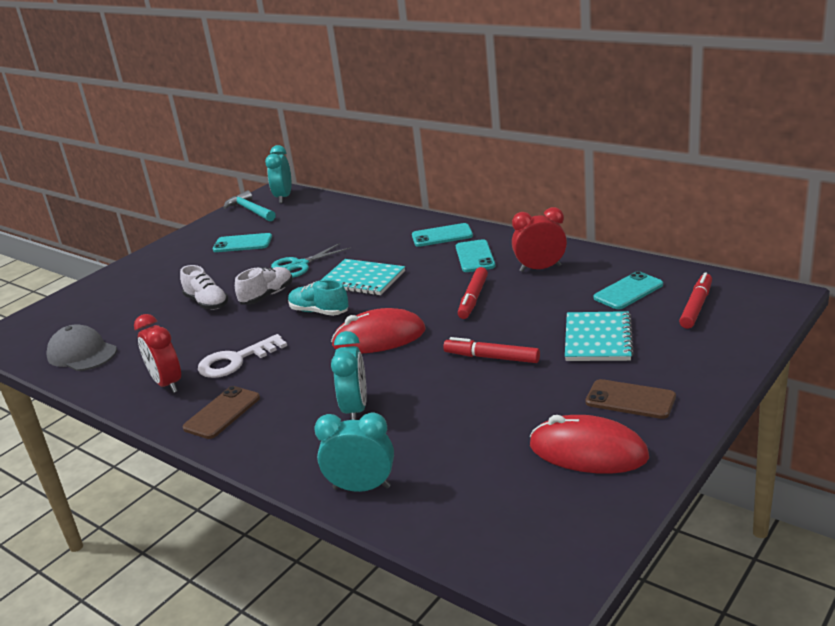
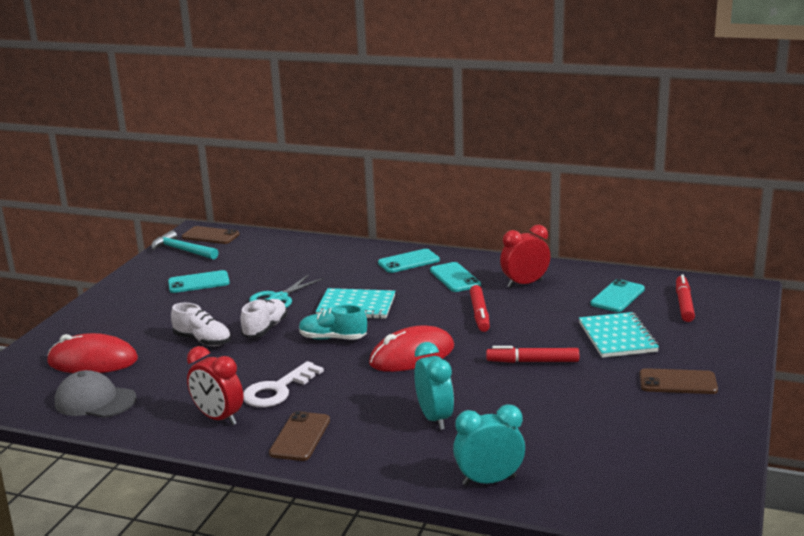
camera: 20 degrees left, 5 degrees down
(283, 197) = (210, 236): turquoise clock -> brown phone
(588, 451) = (669, 426): red mouse -> red mouse (93, 361)

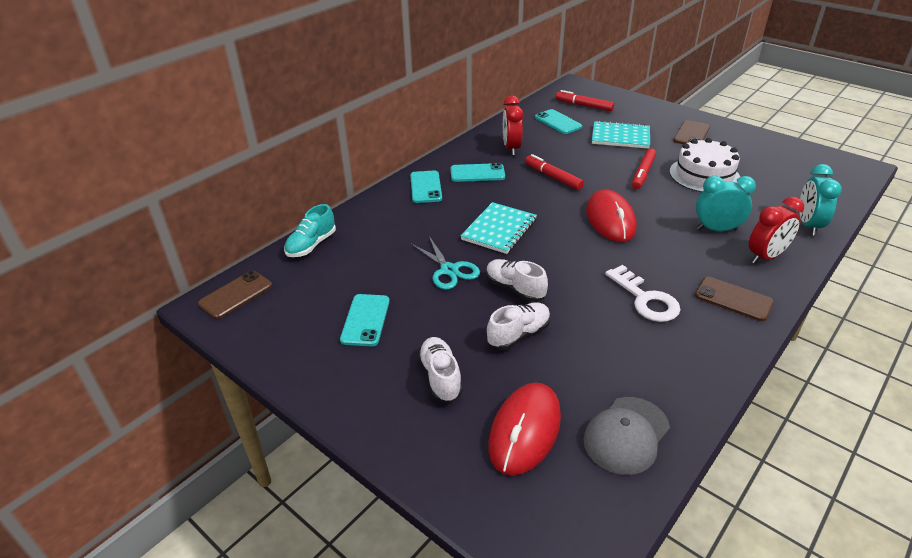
camera: 70 degrees left, 15 degrees up
(142, 321) = (440, 377): none -> white shoe
(182, 250) = (257, 322): turquoise hammer -> none
(218, 418) = (689, 343): red clock -> red clock (766, 257)
(333, 338) = (558, 253): turquoise shoe -> turquoise shoe (311, 245)
(479, 314) = (553, 177): red marker -> red marker turned 150 degrees counterclockwise
(564, 400) = (704, 175): none -> white cake

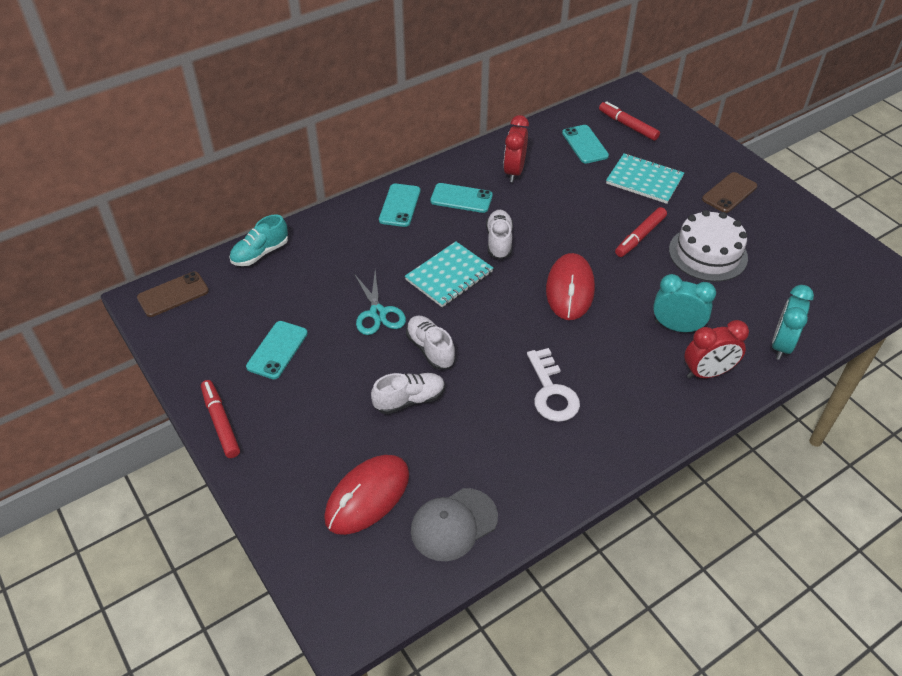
camera: 15 degrees right, 10 degrees up
(440, 377) = (318, 426): white shoe -> white shoe (499, 241)
(553, 177) = (539, 220): red marker -> red marker (221, 422)
(733, 299) = (640, 413): brown phone -> none

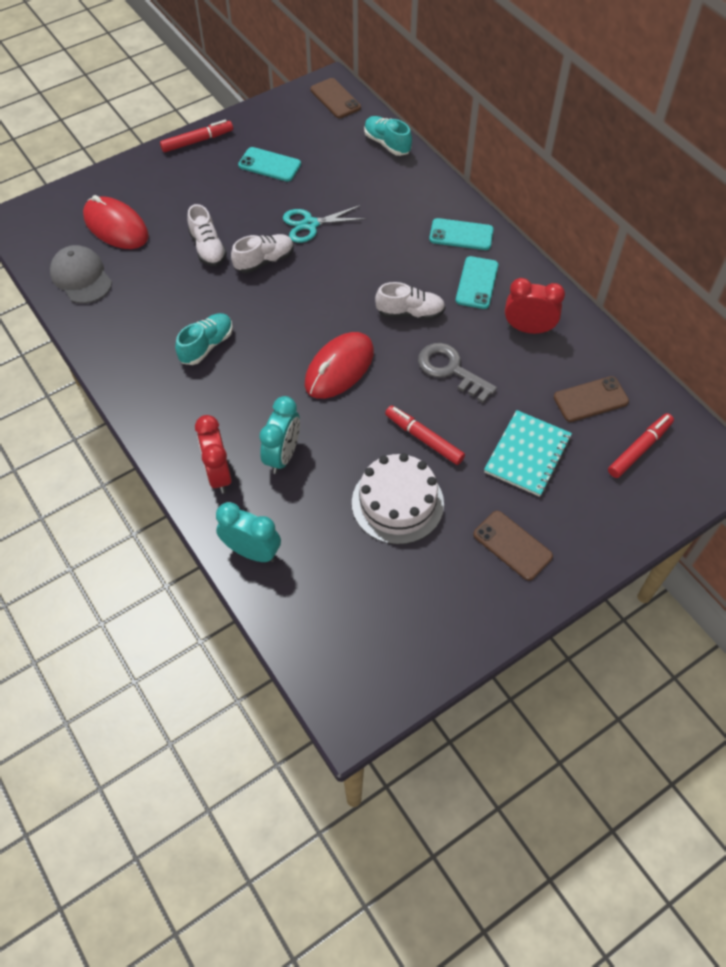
camera: 90 degrees right, 10 degrees up
(449, 276) = (358, 273): turquoise notebook -> none
(552, 392) = (206, 346): white key -> turquoise shoe
(563, 218) = (450, 370): none -> grey key
(570, 289) = (339, 368): red mouse -> red mouse turned 60 degrees counterclockwise
(585, 144) = (590, 399): turquoise phone -> brown phone

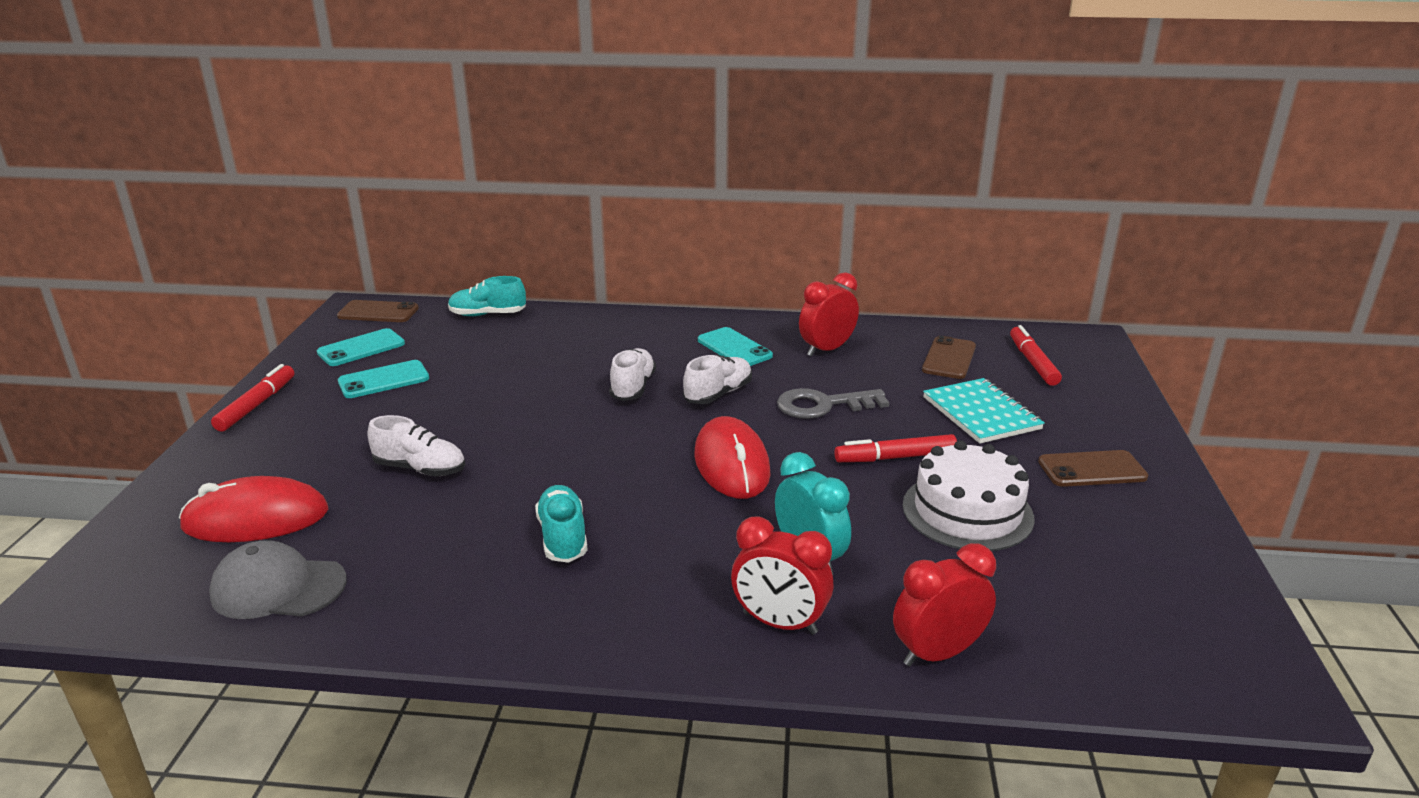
camera: 50 degrees left, 30 degrees down
(252, 551) = (937, 653): turquoise clock -> red clock
(264, 261) = (507, 442): white shoe -> white shoe (633, 387)
(310, 224) = (509, 394): turquoise scissors -> none
(461, 235) = (664, 330): turquoise phone -> turquoise phone (361, 348)

